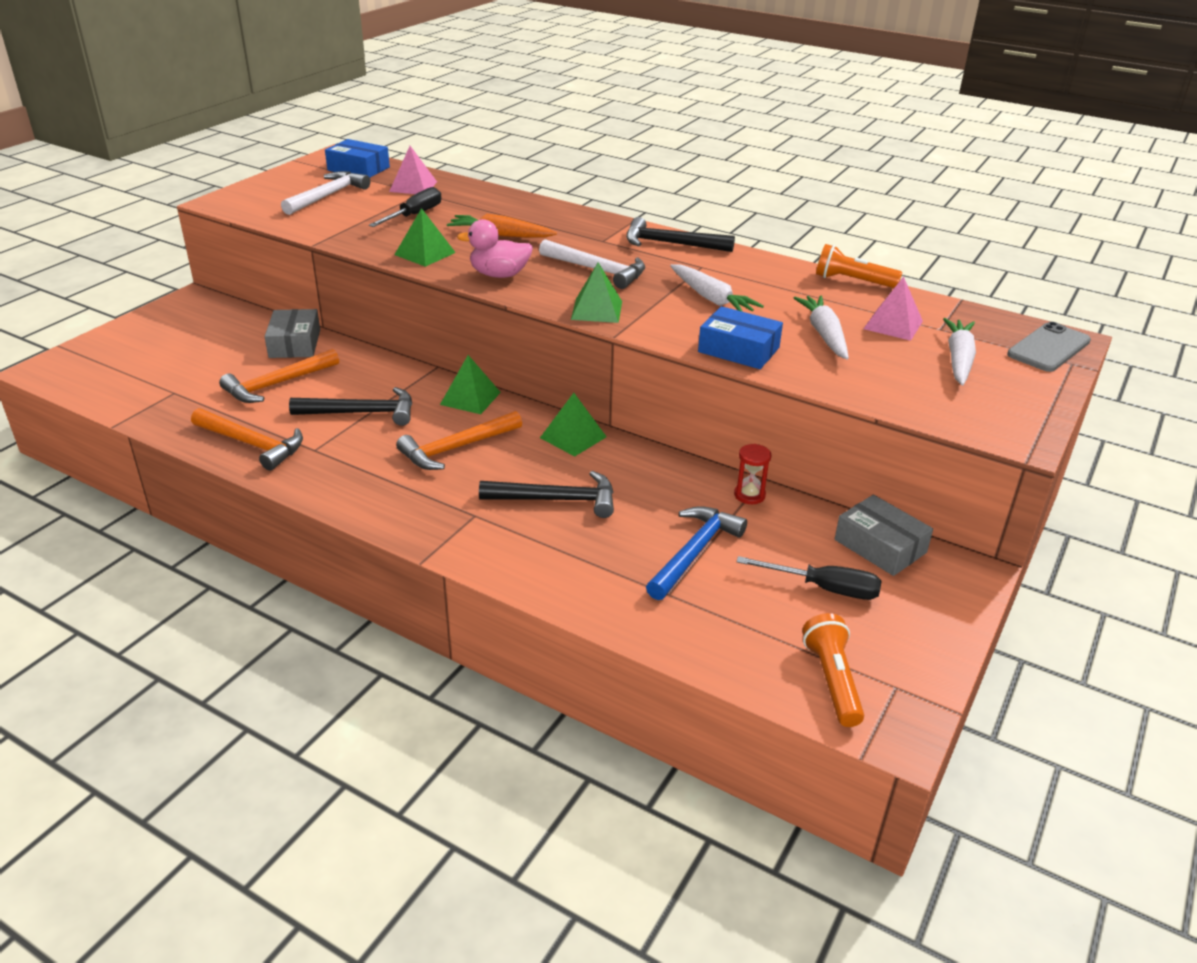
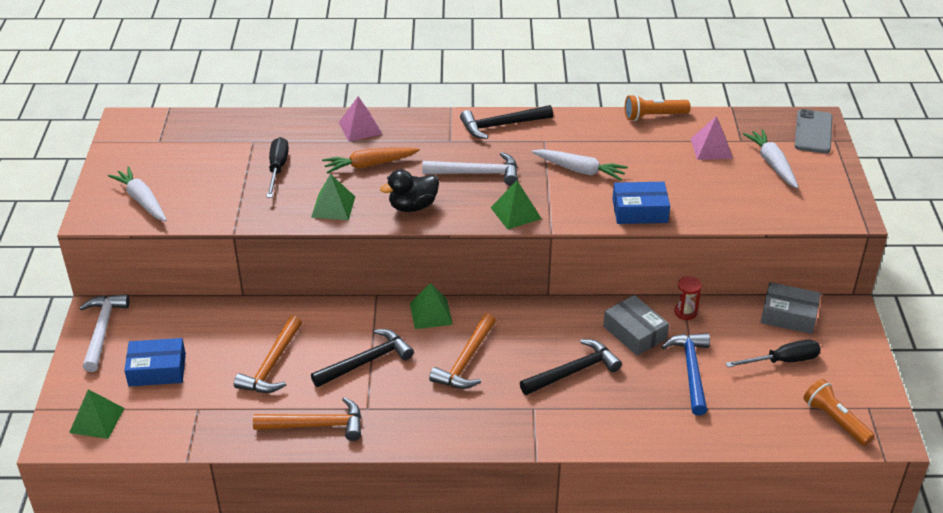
camera: 30 degrees left, 5 degrees up
(295, 343) = (240, 321): grey box -> grey box (634, 333)
(327, 196) = (179, 174): white hammer -> white hammer (102, 330)
(358, 169) = (166, 131): blue box -> blue box (157, 370)
(413, 186) = (238, 136): pink pyramid -> pink pyramid (360, 128)
(499, 275) = (413, 206): pink duck -> black duck
(573, 437) = (535, 316): green pyramid -> green pyramid (97, 420)
(824, 334) = (678, 175): white carrot -> white carrot (142, 200)

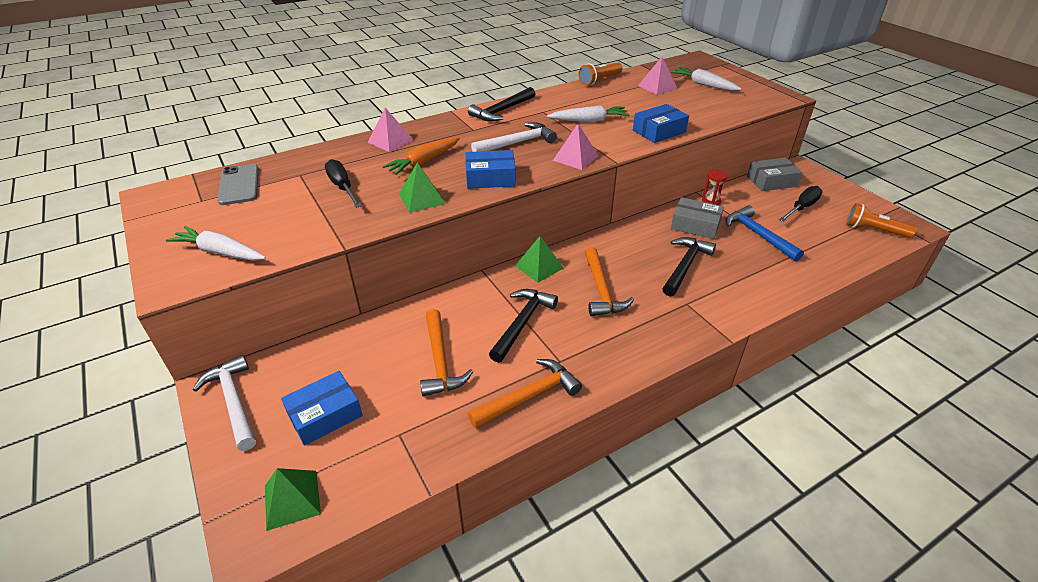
camera: 30 degrees left, 0 degrees up
(413, 206) = (490, 178): black duck -> blue box
(515, 213) = (575, 158): green pyramid -> pink pyramid
(813, 132) = (704, 64): grey phone -> grey phone (239, 185)

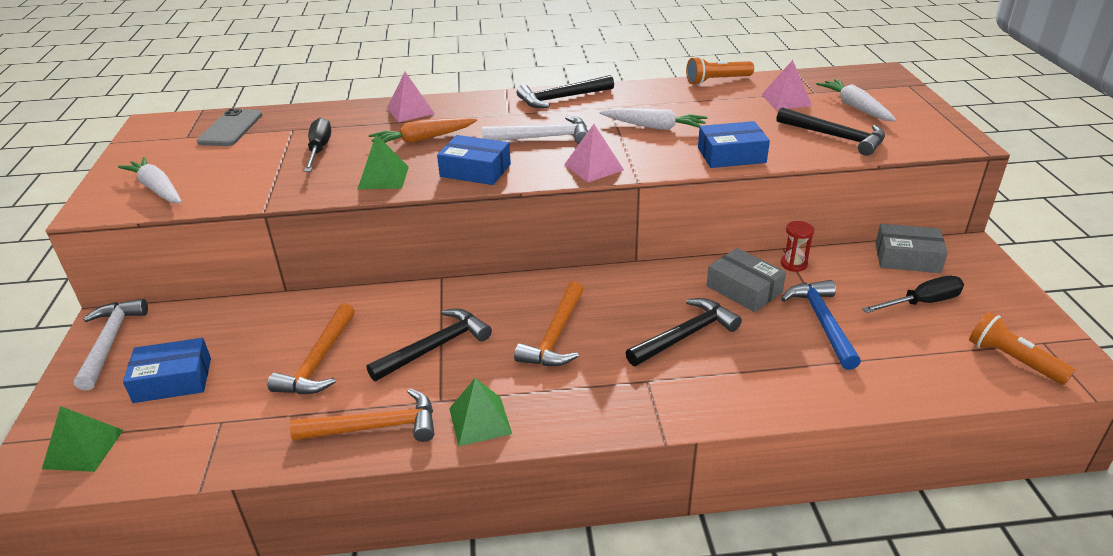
camera: 25 degrees right, 5 degrees down
(539, 267) = (506, 290): green pyramid -> green pyramid (480, 421)
(710, 107) = (835, 137): none -> black hammer

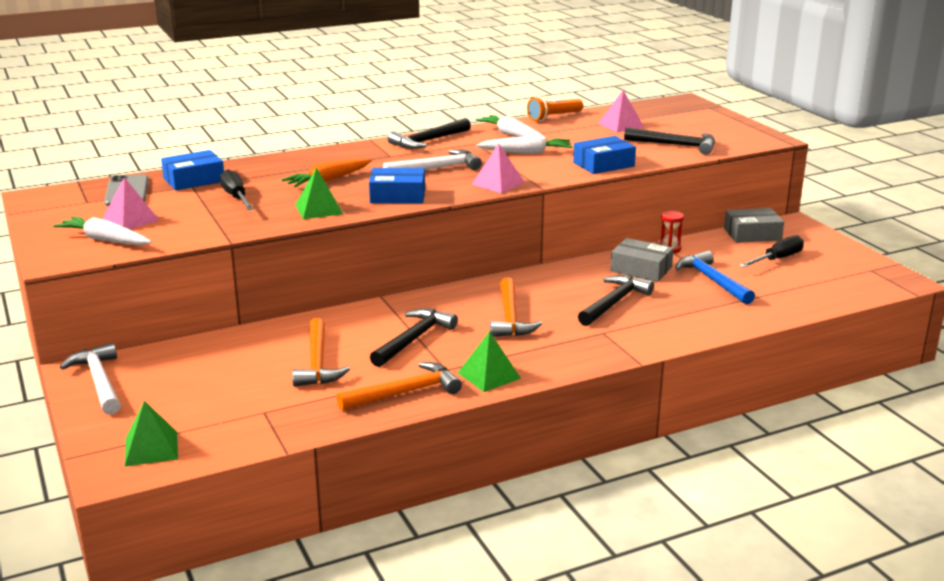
camera: 20 degrees left, 10 degrees down
(173, 380) = (191, 395): blue box -> blue box (194, 180)
(410, 111) = (295, 162): pink pyramid -> pink pyramid (130, 220)
(855, 107) = (678, 125): white carrot -> white carrot (511, 135)
(1012, 360) = (855, 282): orange flashlight -> none

